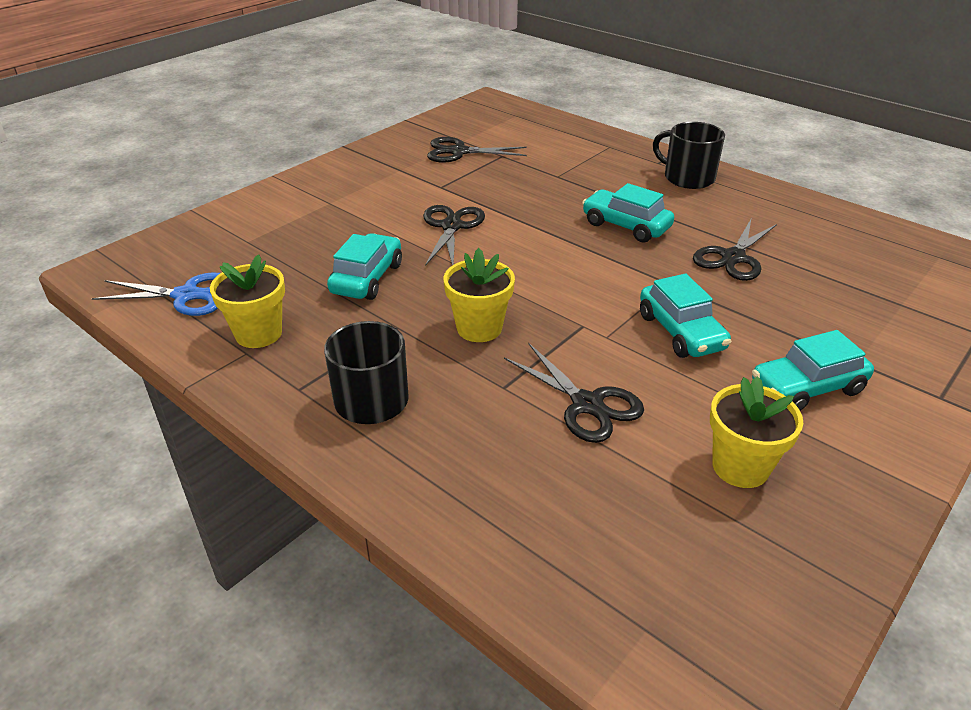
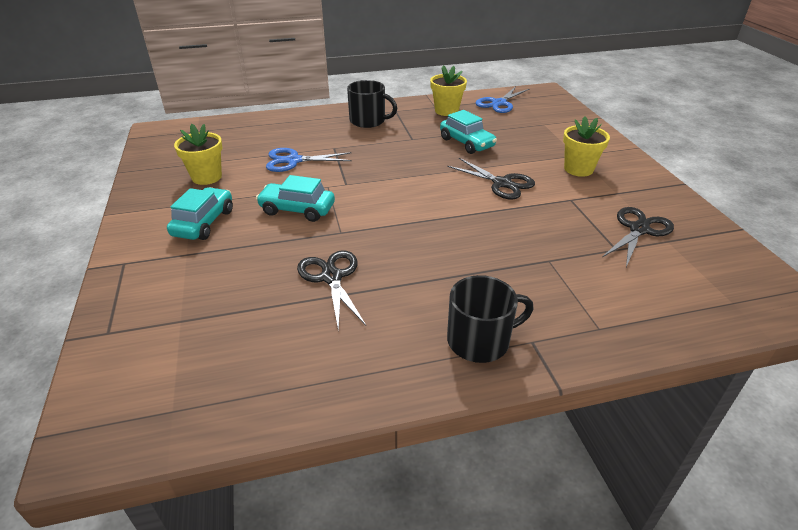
camera: 125 degrees right, 0 degrees up
(479, 328) = (383, 156): yellow flower pot -> yellow flower pot (578, 169)
(587, 404) = (293, 161): black scissors -> blue scissors
(626, 226) = (430, 252): turquoise car -> none

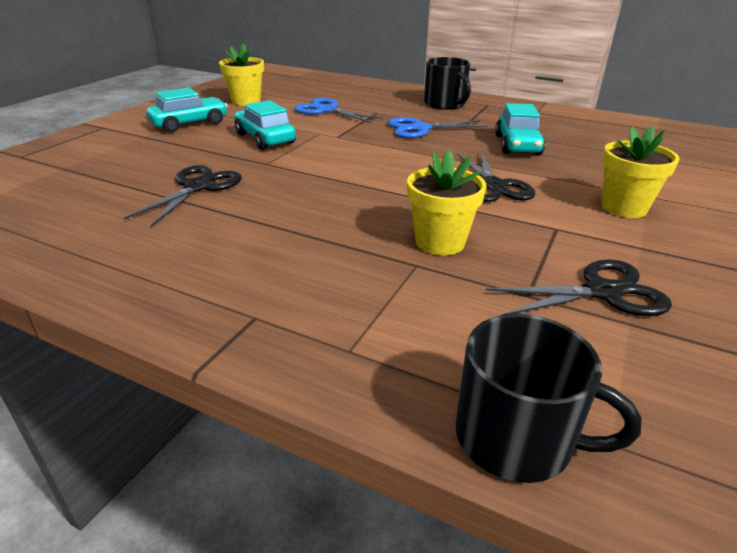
camera: 40 degrees right, 5 degrees down
(446, 111) = (544, 117): yellow flower pot -> yellow flower pot (440, 242)
(480, 340) = (211, 287): black mug -> black mug (516, 438)
(499, 103) = (624, 127): blue scissors -> blue scissors (420, 129)

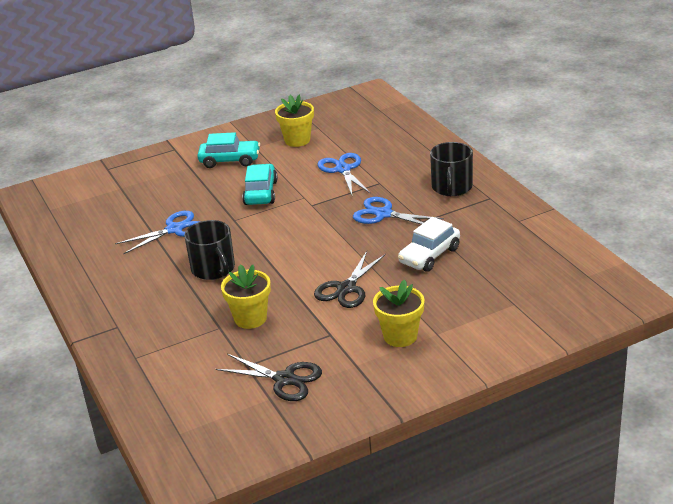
camera: 40 degrees right, 0 degrees up
(198, 187) = (174, 229): black scissors -> blue scissors
(516, 438) = (149, 415): black mug -> black mug (213, 269)
(517, 145) = (429, 255): turquoise car -> white car

